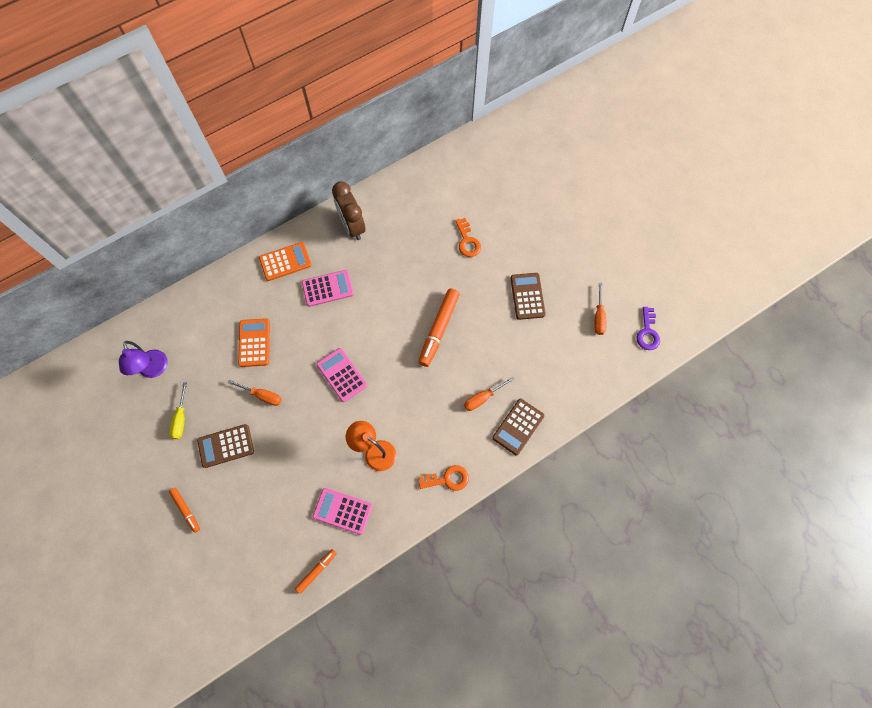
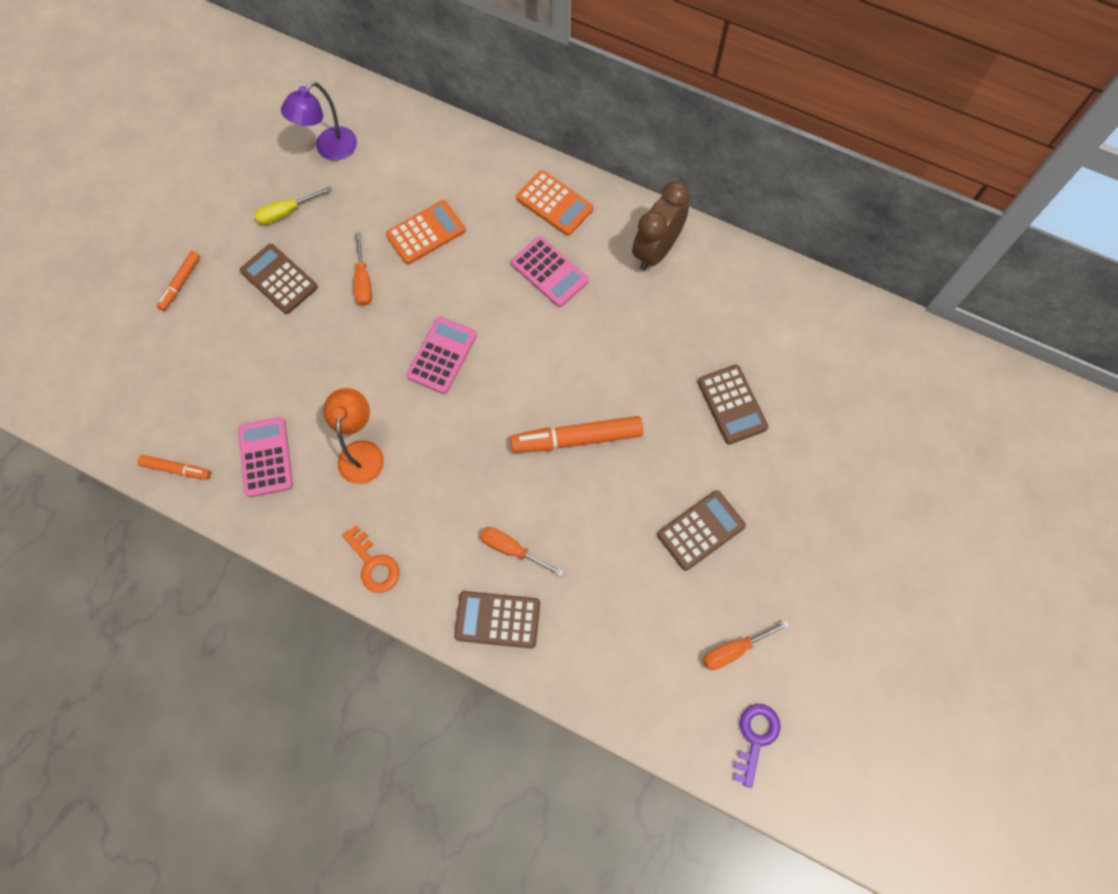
camera: 60 degrees right, 0 degrees up
(467, 241) = (732, 404): orange key -> brown calculator
(647, 332) = (755, 737): purple key -> purple key turned 135 degrees clockwise

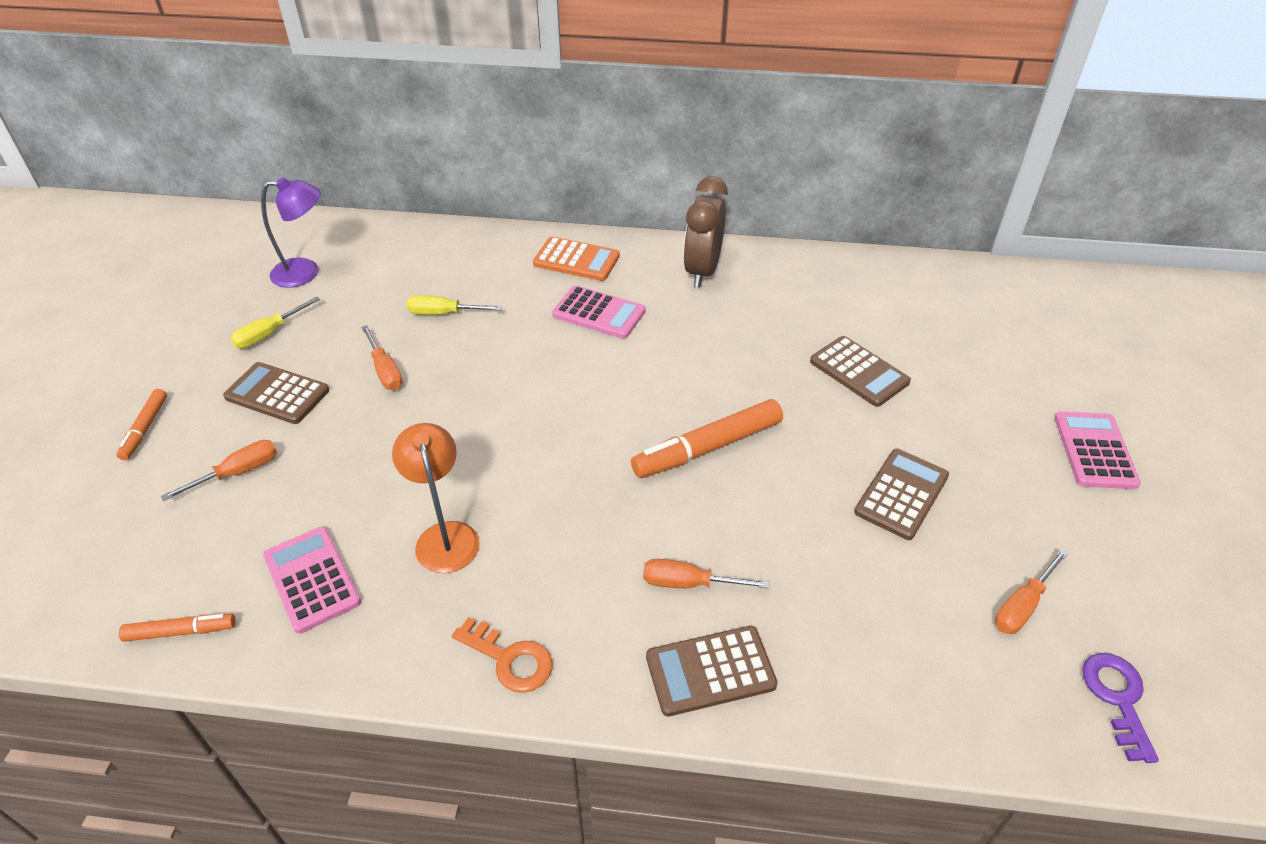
camera: 20 degrees left, 25 degrees down
(236, 347) = (237, 473): none -> orange screwdriver
(329, 149) = (305, 272): purple lamp -> purple lamp turned 120 degrees counterclockwise
(426, 233) = (444, 313): orange calculator -> yellow screwdriver
(442, 355) = (509, 413): pink calculator -> pink calculator (1094, 451)

